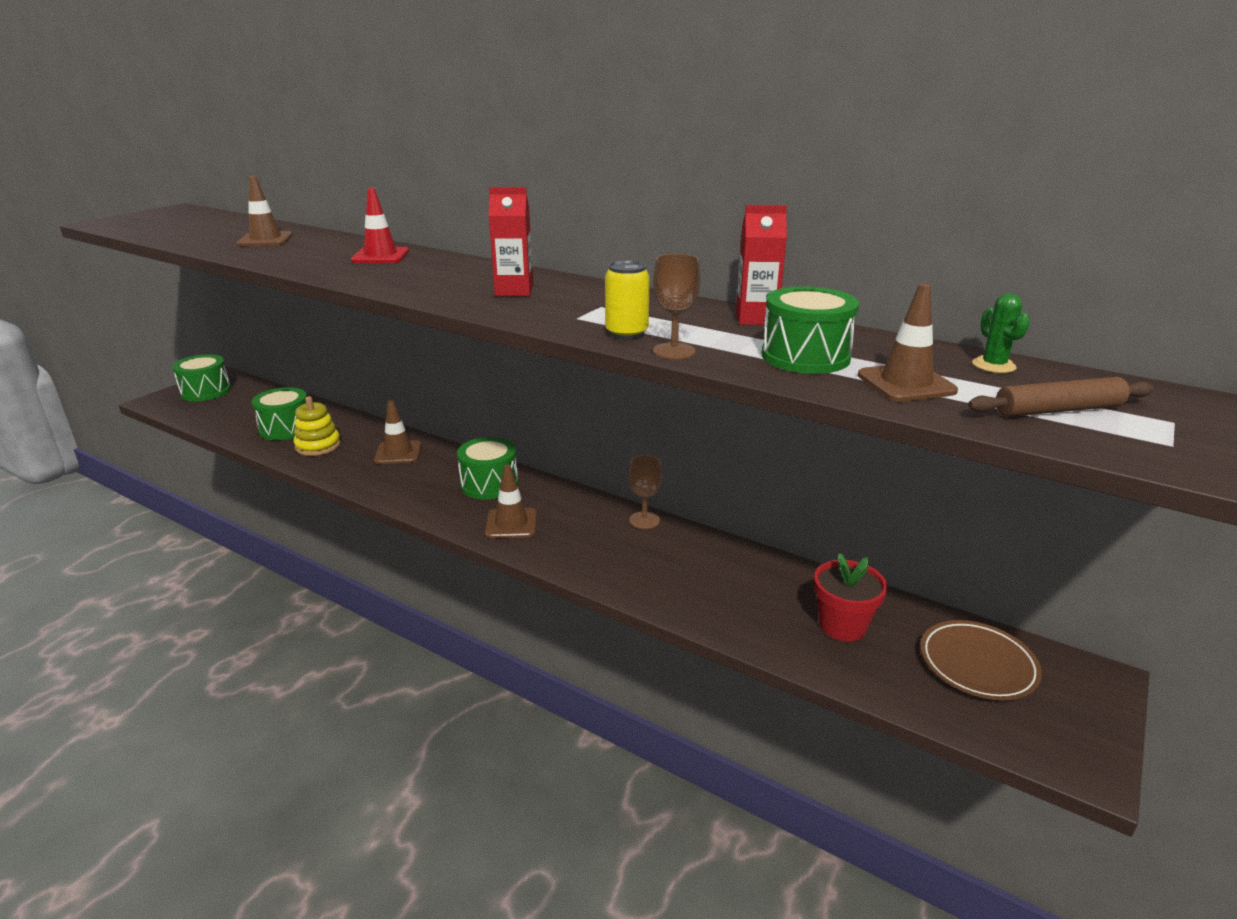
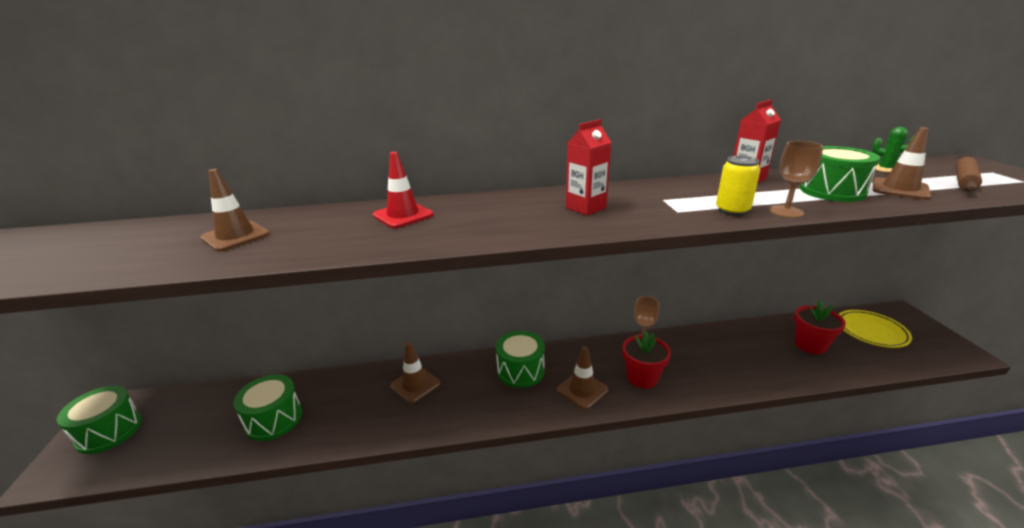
camera: 40 degrees left, 0 degrees up
(318, 446) = (334, 417): yellow stacking toy -> none
(582, 545) = (642, 378): none -> red flower pot
(977, 664) = (871, 331): brown plate -> yellow plate

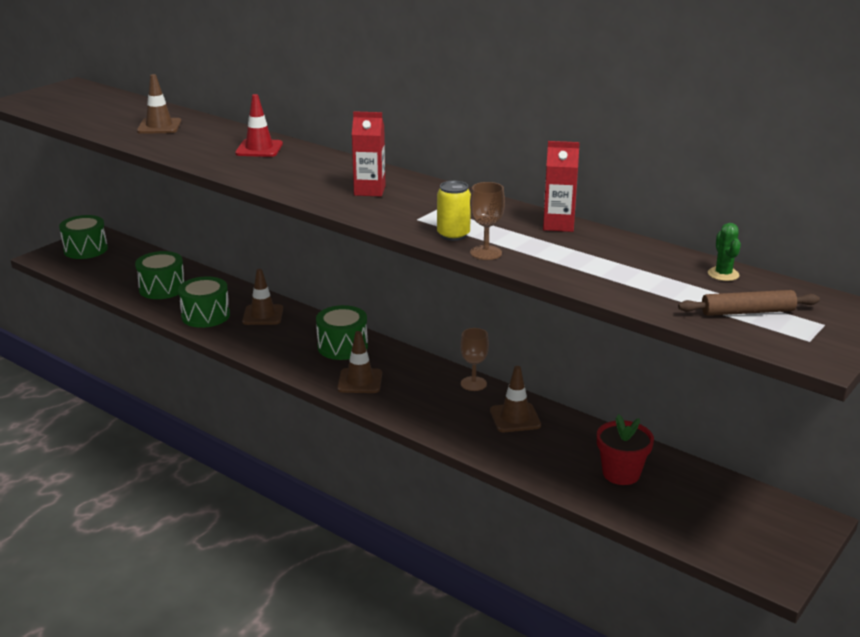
camera: 45 degrees right, 0 degrees up
(642, 378) = (418, 401): red flower pot -> none
(832, 191) = (583, 261): green drum -> green drum (205, 316)
(871, 331) = (720, 506): yellow plate -> none
(900, 189) = (648, 286): brown traffic cone -> brown traffic cone (515, 418)

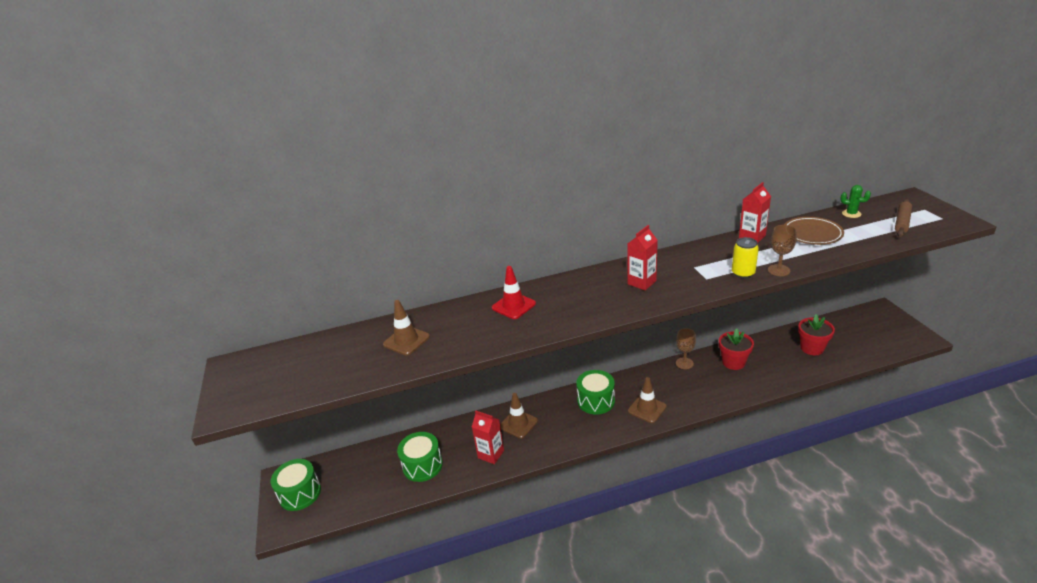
camera: 50 degrees left, 5 degrees up
(205, 316) = (491, 454): green drum -> red carton
(515, 418) = (733, 362): brown traffic cone -> red flower pot
(618, 258) = (812, 234): none -> brown plate

